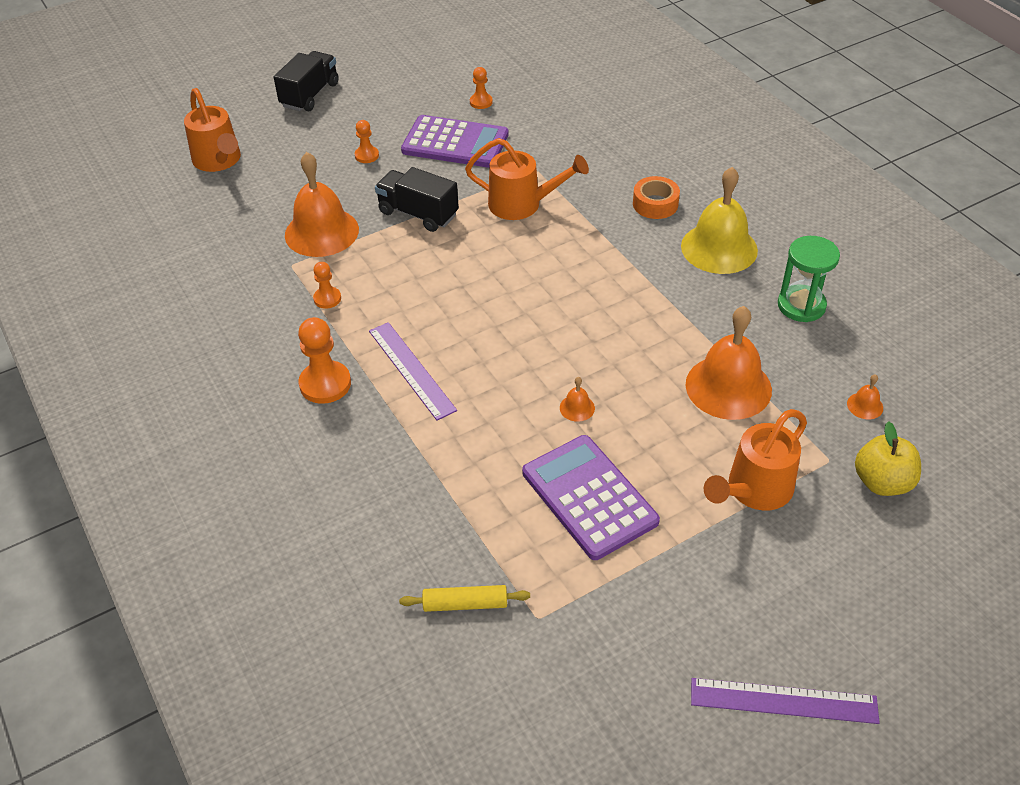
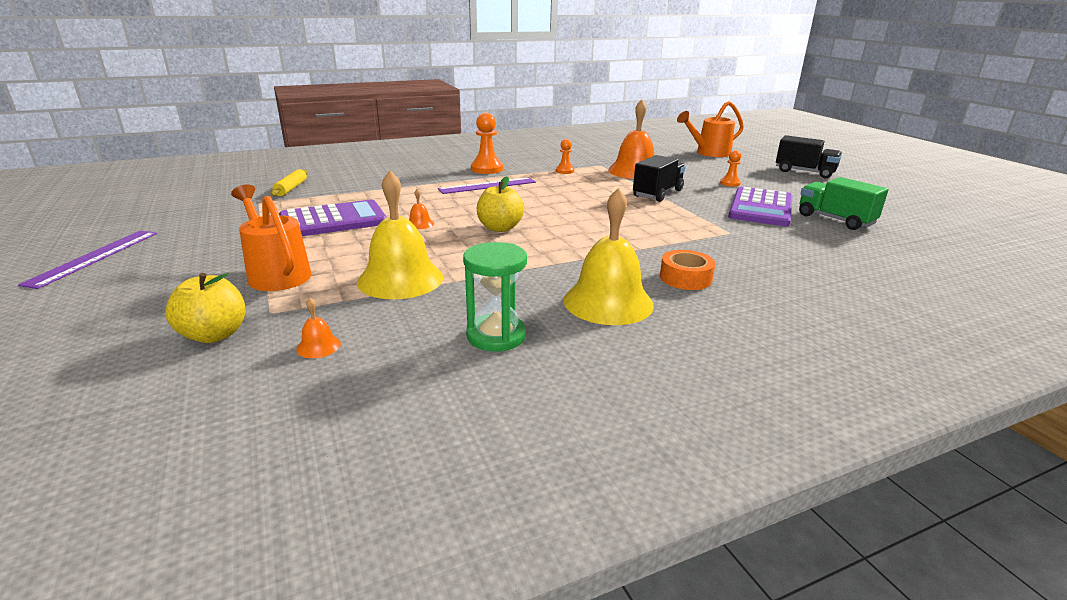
camera: 95 degrees right, 20 degrees down
(481, 102) = (835, 219): orange pawn -> green truck
(523, 205) = (674, 224): orange watering can -> none
(571, 335) = (500, 228): none -> yellow apple
(728, 387) = (400, 279): orange bell -> yellow bell

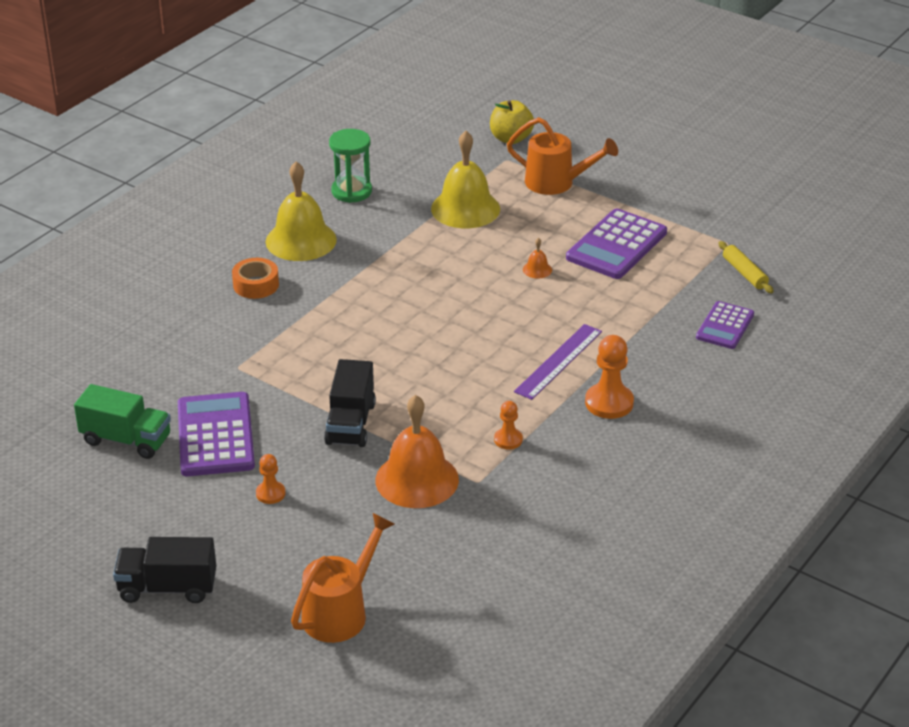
camera: 150 degrees right, 10 degrees up
(94, 257) = (704, 150): purple ruler -> none
(318, 346) = (443, 152): orange bell -> none
(361, 175) = (725, 326): none -> purple calculator
(500, 228) = (460, 291): yellow apple -> none

